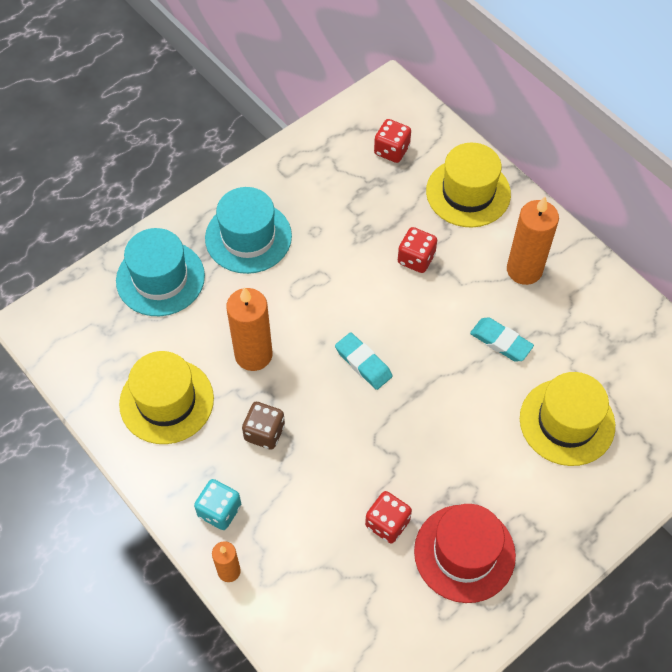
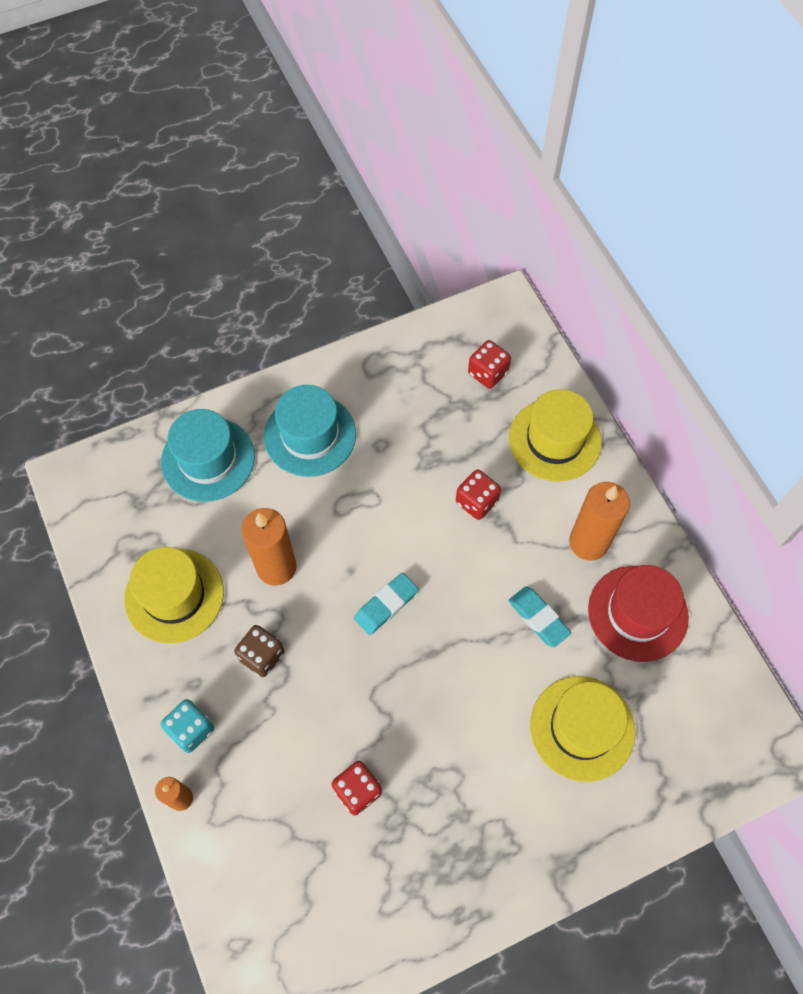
camera: 15 degrees right, 5 degrees up
(363, 363) = (386, 605): turquoise eraser -> turquoise eraser turned 75 degrees clockwise
(464, 553) = (428, 846): red hat -> red hat (637, 613)

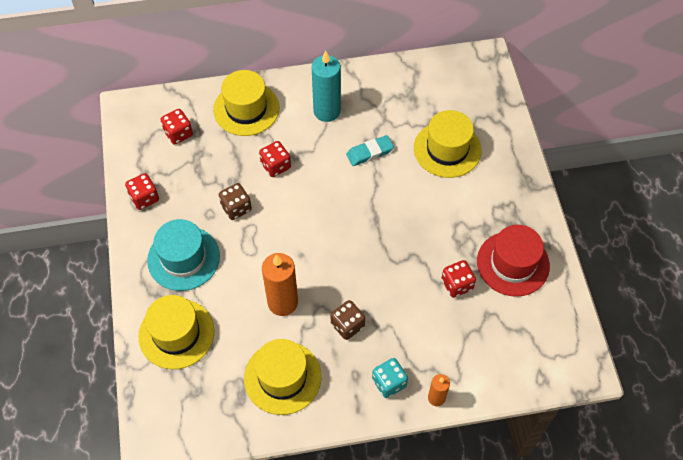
camera: 75 degrees left, 5 degrees down
(208, 459) = (176, 334): turquoise hat -> yellow hat
(381, 366) = (144, 198): none -> red dice
(386, 605) = (334, 238): turquoise eraser -> none
(398, 473) = (236, 208): none -> brown dice
(588, 542) = (327, 111): orange candle -> turquoise candle
(637, 613) = (382, 99): red hat -> red hat (513, 263)

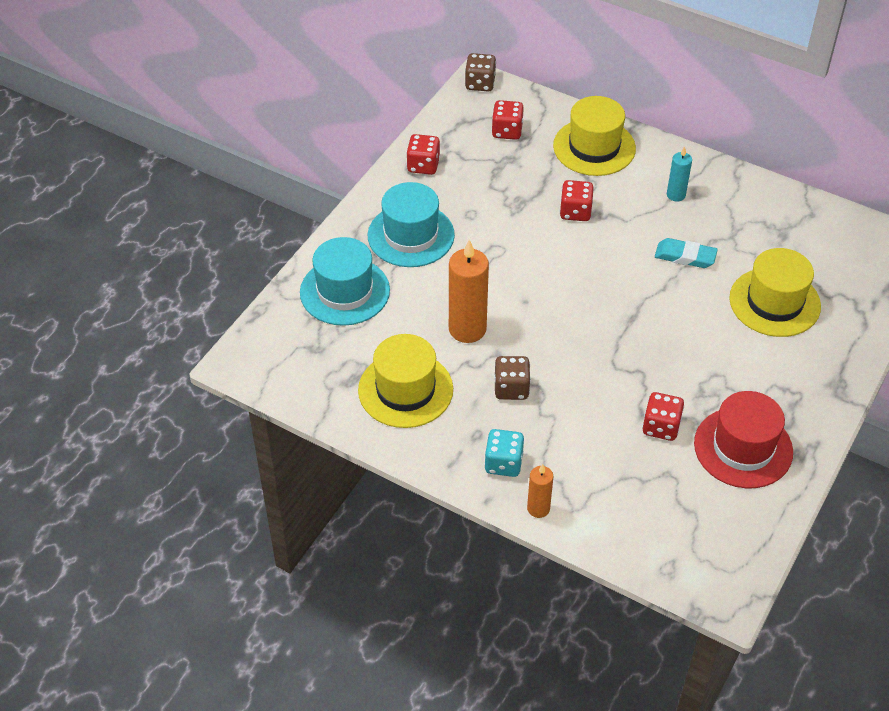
camera: 40 degrees right, 10 degrees down
(176, 334) = (345, 291): yellow hat -> turquoise hat
(236, 208) = (501, 224): brown dice -> brown dice (480, 83)
(327, 111) = (676, 195): turquoise candle -> turquoise candle, size x0.55

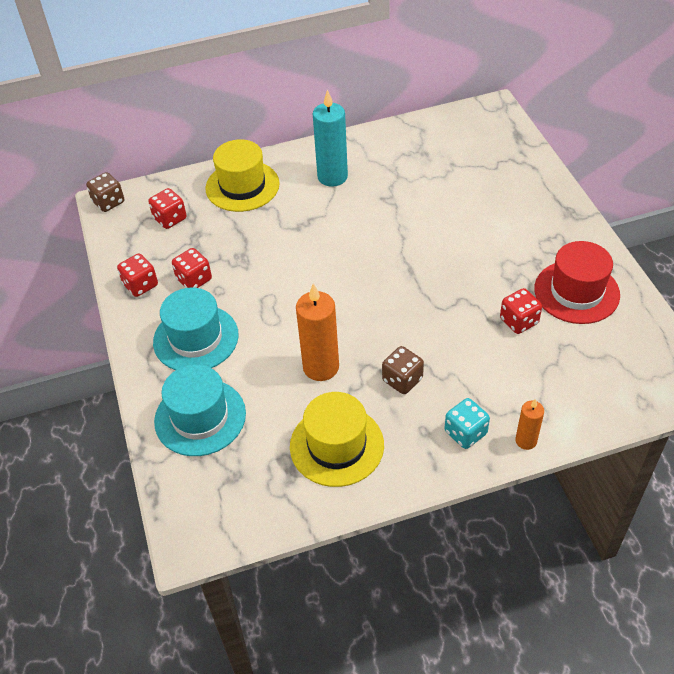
camera: 45 degrees left, 0 degrees up
(575, 212) = (286, 234): red dice -> red dice (194, 279)
(676, 195) = (332, 177): turquoise candle -> turquoise candle, size x1.82
(685, 256) = (388, 208): turquoise eraser -> none
(774, 302) = (473, 194): yellow hat -> none

